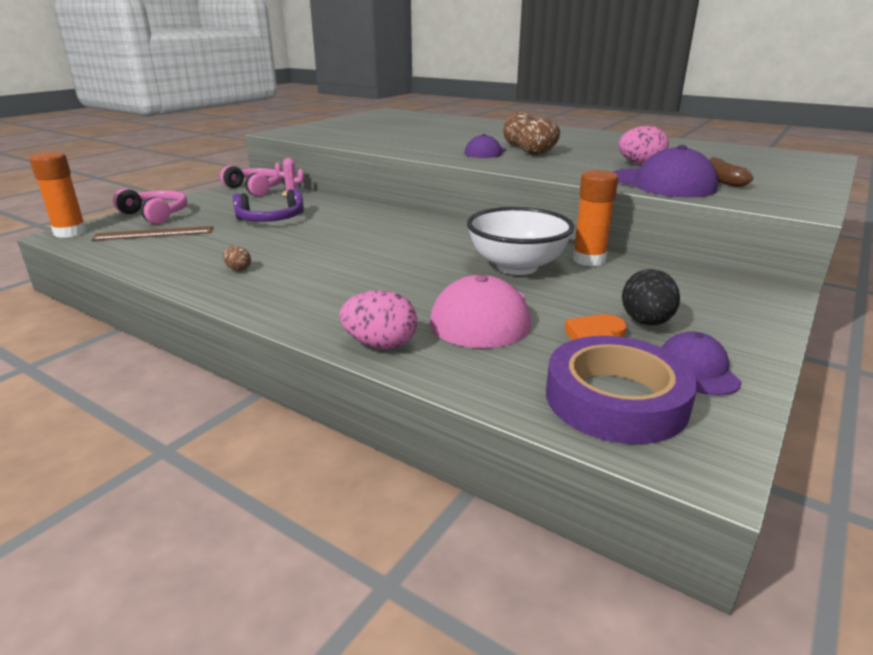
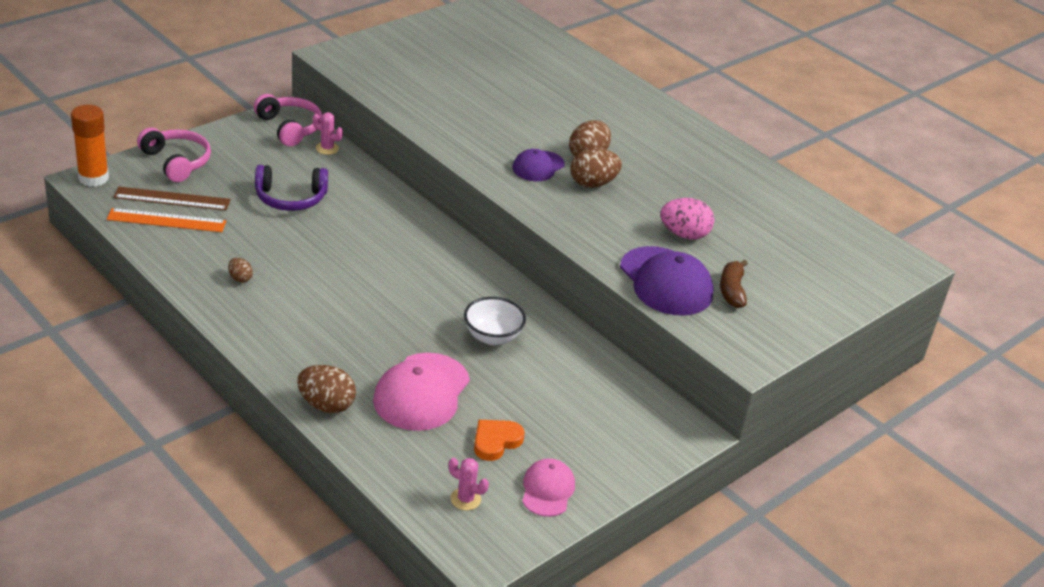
camera: 10 degrees right, 10 degrees up
(150, 246) = (166, 220): none -> orange ruler
(380, 345) = (326, 405): pink egg -> brown egg
(517, 267) = (492, 337): white bowl -> white bowl, size x0.62
(589, 260) = (567, 343): orange glue stick -> none
(616, 399) = (465, 499): purple tape -> pink cactus
(646, 322) = (551, 435): black egg -> none
(697, 369) = (547, 490): purple cap -> pink cap

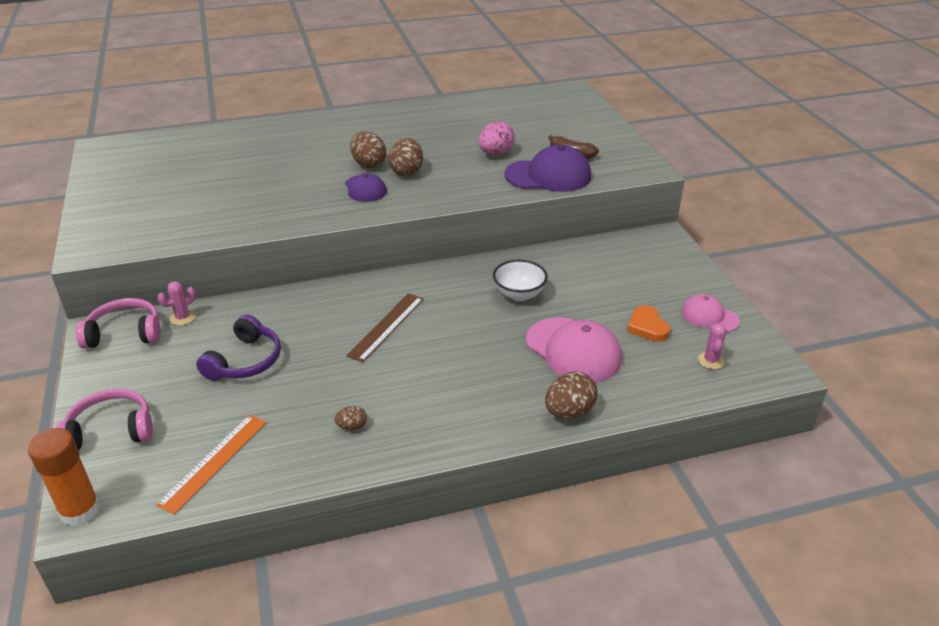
camera: 60 degrees left, 0 degrees up
(172, 199) = (177, 449): brown ruler -> brown ruler (386, 326)
(465, 499) = (711, 360): pink cactus -> pink cactus turned 45 degrees counterclockwise

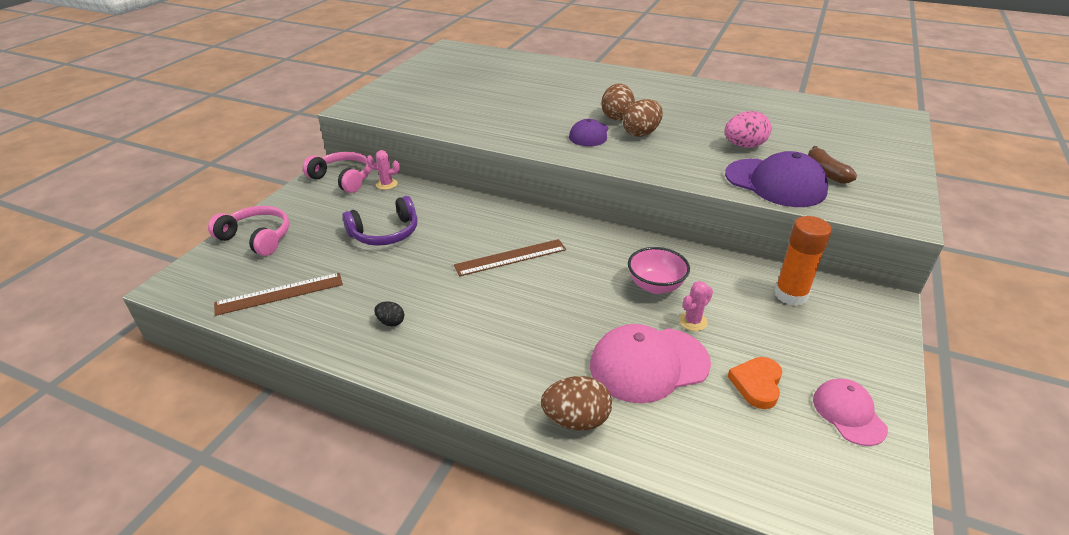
camera: 40 degrees right, 0 degrees up
(80, 511) = (178, 280): orange glue stick -> orange glue stick (790, 295)
(214, 462) = (279, 294): orange ruler -> brown ruler
(352, 426) = (391, 322): brown egg -> black egg
(519, 294) = (655, 286): white bowl -> pink bowl
(573, 350) = (648, 364): pink cap -> pink cap turned 75 degrees clockwise
(711, 360) = (796, 463): pink cactus -> pink cactus (693, 321)

